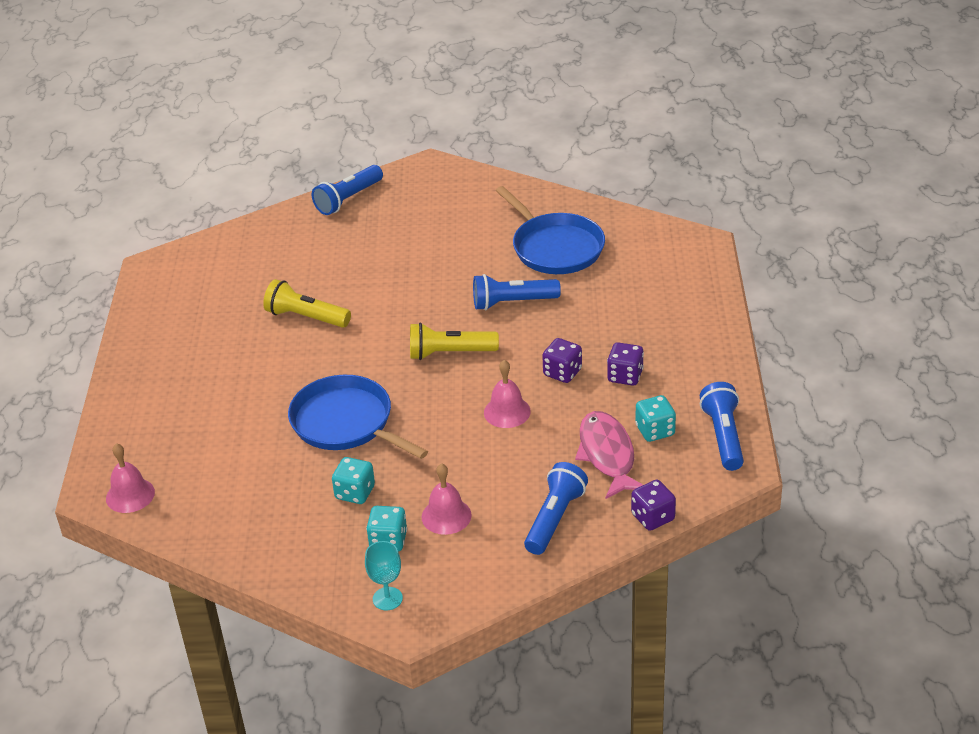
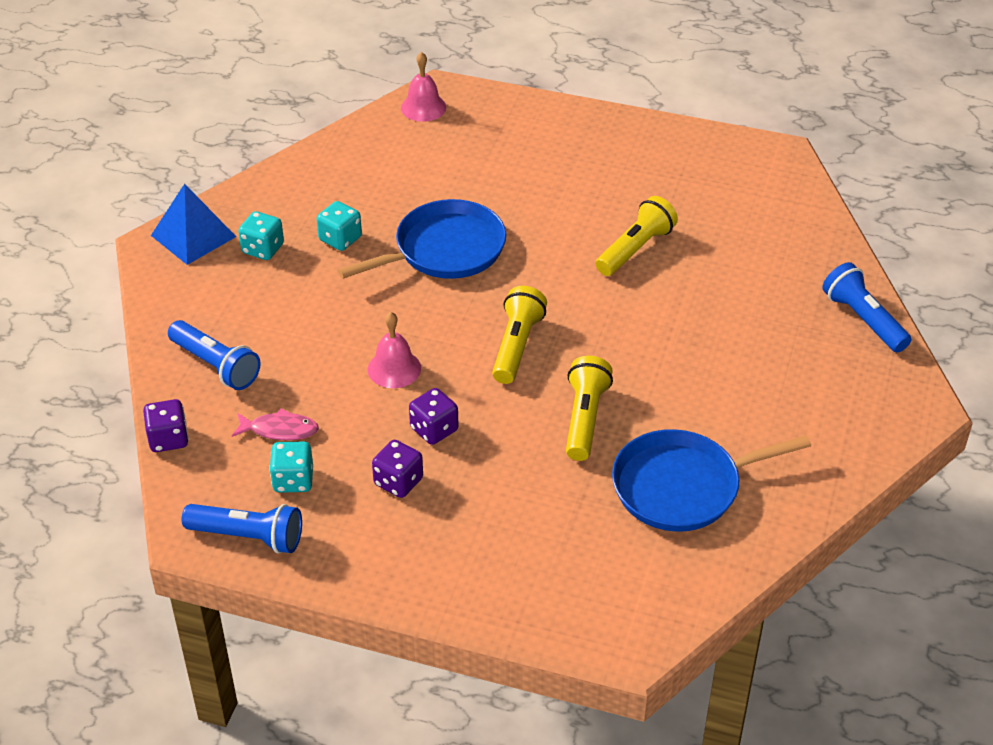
camera: 105 degrees right, 5 degrees up
(387, 598) = (193, 236): turquoise goblet -> blue pyramid
(446, 516) = (270, 292): pink bell -> none
(512, 302) = (585, 419): blue flashlight -> yellow flashlight
(607, 455) = (279, 430): pink fish -> pink fish, size x0.62

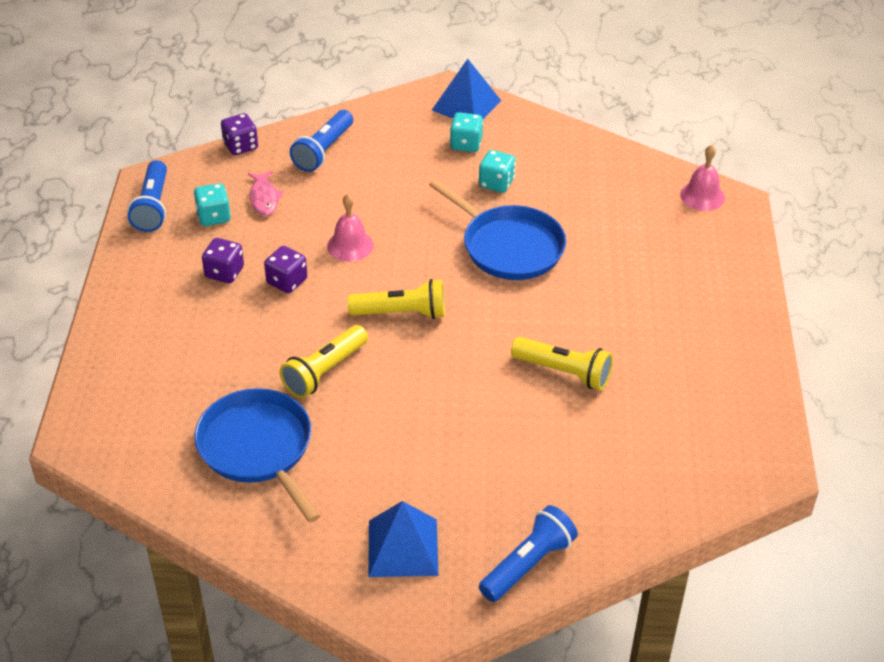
camera: 75 degrees right, 0 degrees up
(585, 419) = (324, 371): yellow flashlight -> yellow flashlight turned 135 degrees clockwise
(832, 398) = (403, 547): none -> blue pyramid

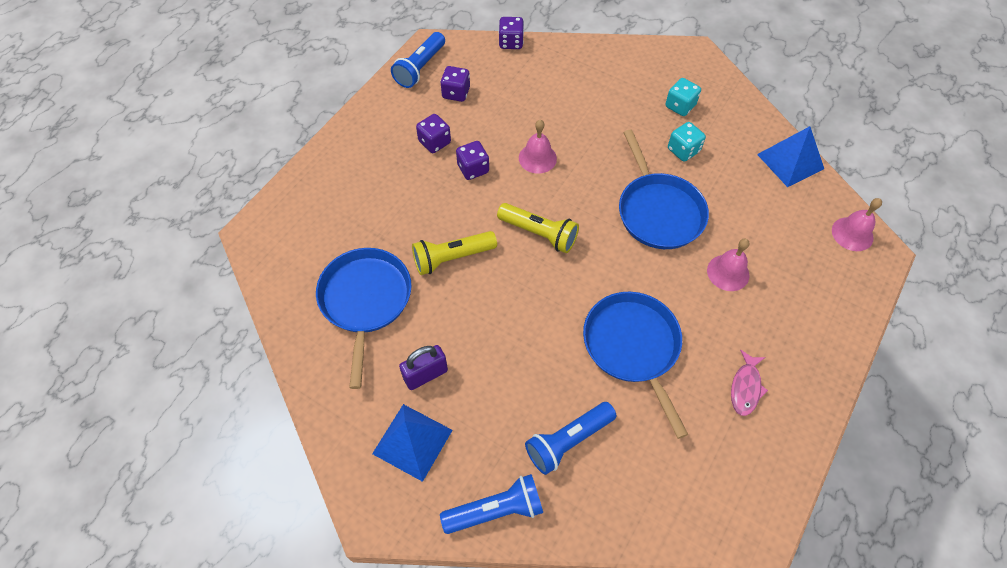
camera: 30 degrees right, 15 degrees up
(213, 217) = (456, 93): turquoise dice -> purple dice
(264, 198) = (500, 92): pink fish -> pink fish (745, 387)
(323, 151) = (567, 69): blue flashlight -> blue flashlight (568, 441)
(373, 485) = (425, 375): none -> purple padlock
(466, 105) = (701, 72): blue pyramid -> blue pyramid (790, 161)
(564, 372) = (633, 347): yellow flashlight -> blue pan
(611, 273) = (728, 272): none -> pink bell

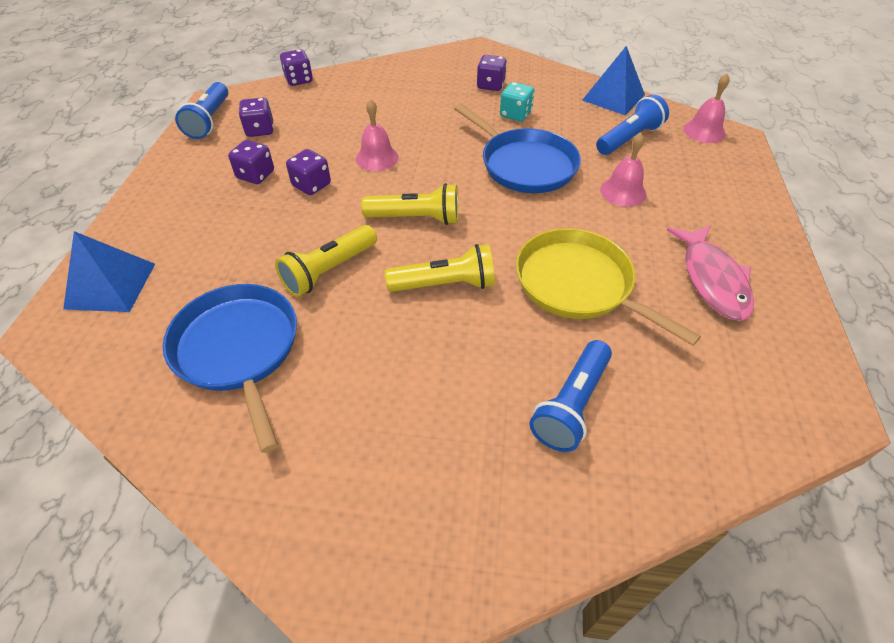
camera: 25 degrees left, 10 degrees down
(412, 442) = (379, 489): blue pyramid -> blue pyramid (111, 285)
(425, 375) = (357, 402): purple padlock -> none
(496, 510) = (535, 526): blue flashlight -> blue flashlight (629, 139)
(531, 305) = (445, 285): none -> yellow flashlight
(633, 347) = (578, 284): blue pan -> yellow pan
(680, 106) = (490, 85): turquoise dice -> purple dice
(745, 387) = (712, 279): pink fish -> pink fish, size x1.62

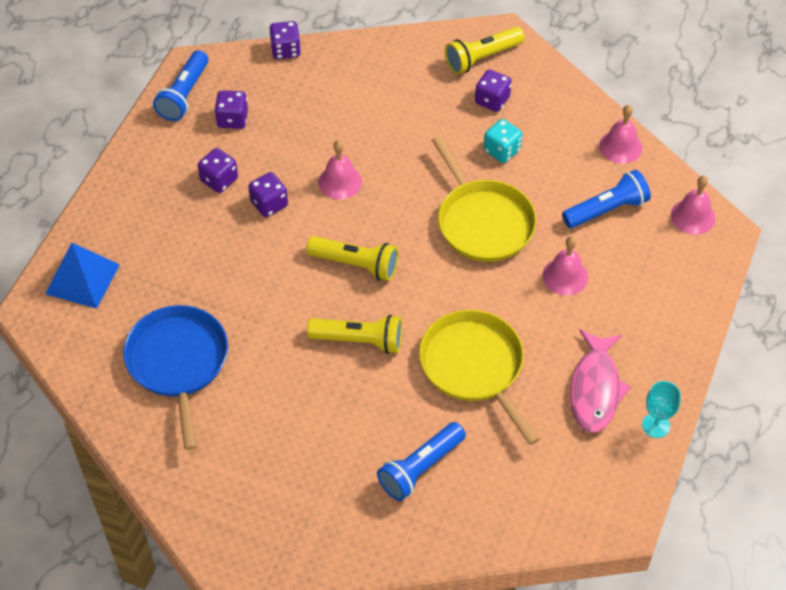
camera: 15 degrees right, 5 degrees up
(329, 270) = (264, 304): yellow flashlight -> yellow flashlight (482, 58)
(525, 165) = (483, 222): blue pan -> yellow pan
(613, 97) = (620, 146): blue pyramid -> pink bell
(795, 301) = (656, 425): none -> turquoise goblet

